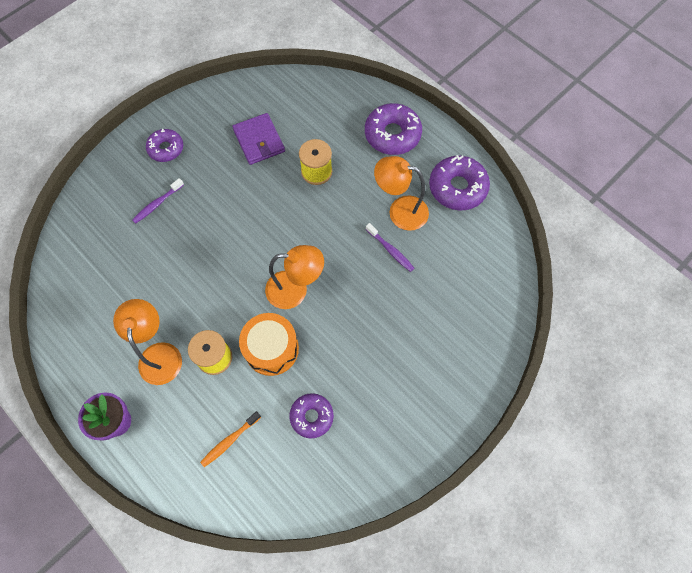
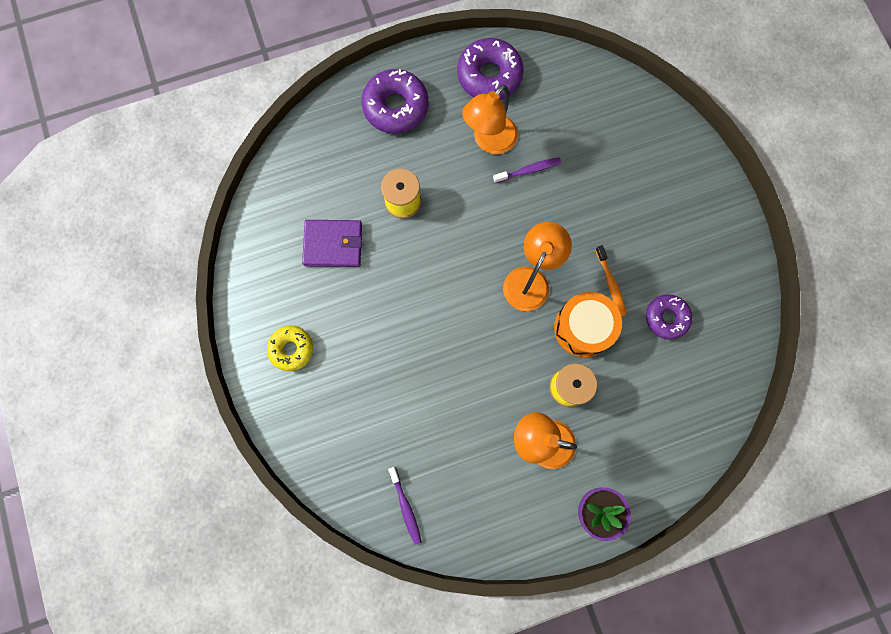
camera: 65 degrees left, 10 degrees up
(157, 204) = (360, 383): purple toothbrush -> purple toothbrush (405, 507)
(166, 149) = (291, 349): purple donut -> yellow donut
(230, 440) = (659, 404): orange toothbrush -> orange toothbrush (611, 284)

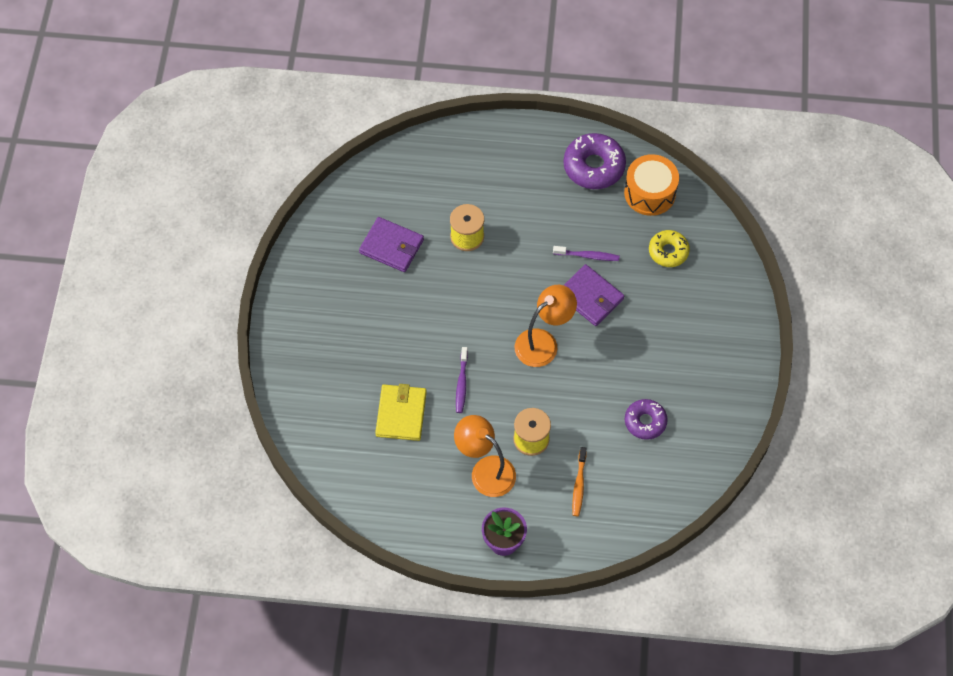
camera: 25 degrees right, 15 degrees down
(291, 349) = (316, 312): yellow donut -> yellow donut (668, 251)
(396, 107) = (500, 159): purple donut -> none
(405, 507) = (348, 471): purple toothbrush -> purple toothbrush (461, 383)
(429, 420) = (401, 414): none -> yellow wallet
(489, 141) = (565, 219): orange lamp -> none
(551, 212) = (590, 297): none -> purple wallet
(583, 328) = (568, 399): orange drum -> orange drum (650, 193)
(611, 284) = (611, 375): orange toothbrush -> orange toothbrush (579, 485)

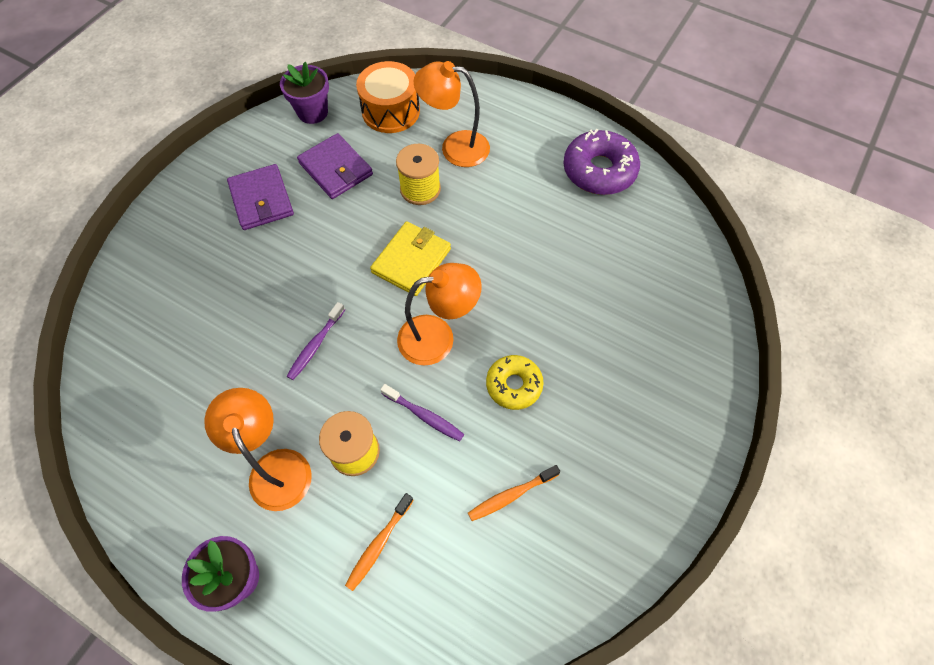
camera: 25 degrees right, 0 degrees up
(341, 205) = (312, 112): none -> purple flower pot
(401, 414) = (226, 351): yellow wallet -> yellow wallet (411, 261)
(474, 190) = (455, 147): none -> orange lamp
(588, 256) = (543, 260): purple toothbrush -> purple toothbrush (424, 416)
(590, 297) = (522, 307): purple wallet -> purple wallet (261, 200)
(645, 422) = (511, 495): purple donut -> orange toothbrush
(650, 193) = (650, 220): orange drum -> orange drum (391, 111)
(668, 251) = (642, 293): yellow donut -> yellow donut (514, 385)

